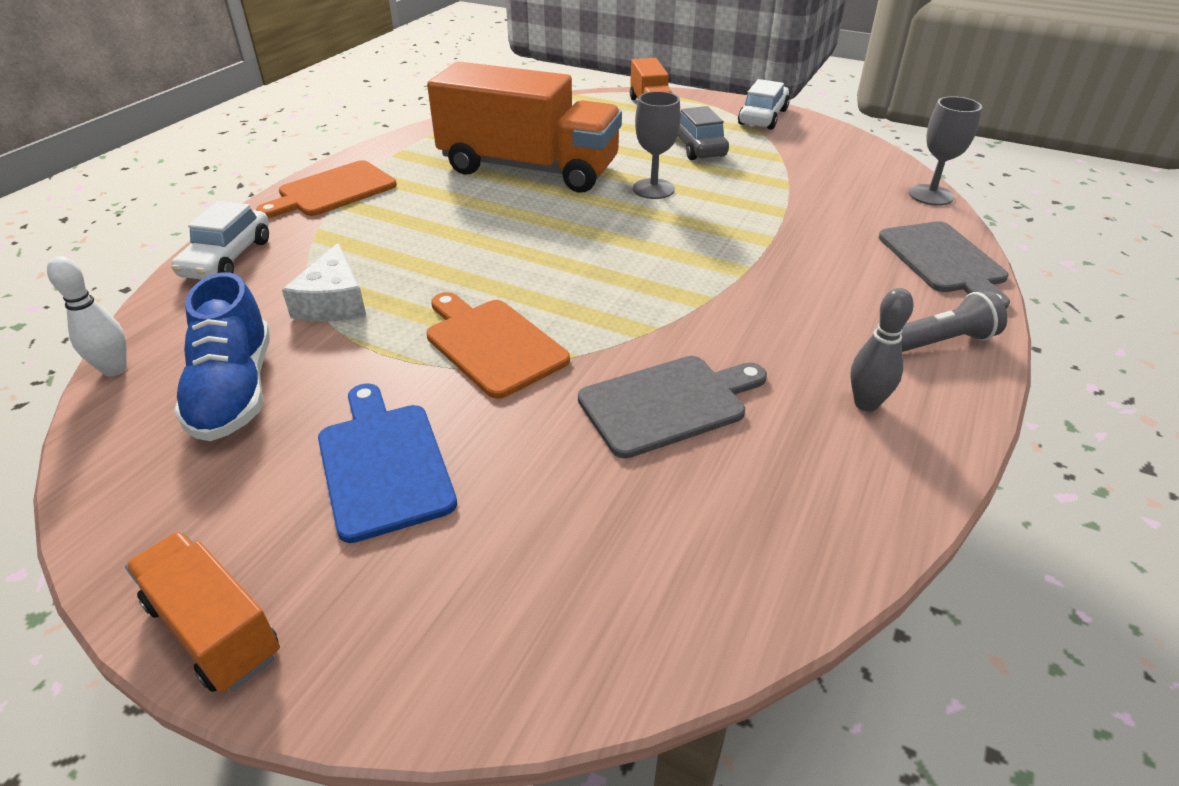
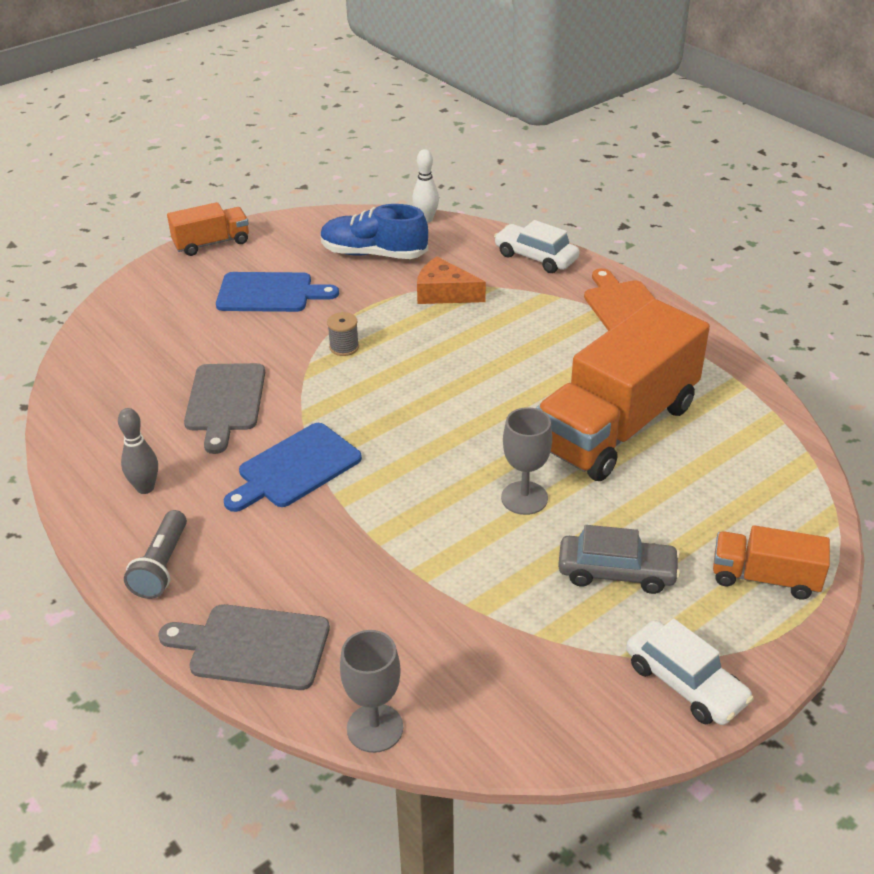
camera: 115 degrees right, 0 degrees up
(333, 302) = (444, 293): white cheese -> orange cheese
(492, 344) = (344, 347): orange cutting board -> grey spool
(729, 309) = (295, 468): none -> blue cutting board

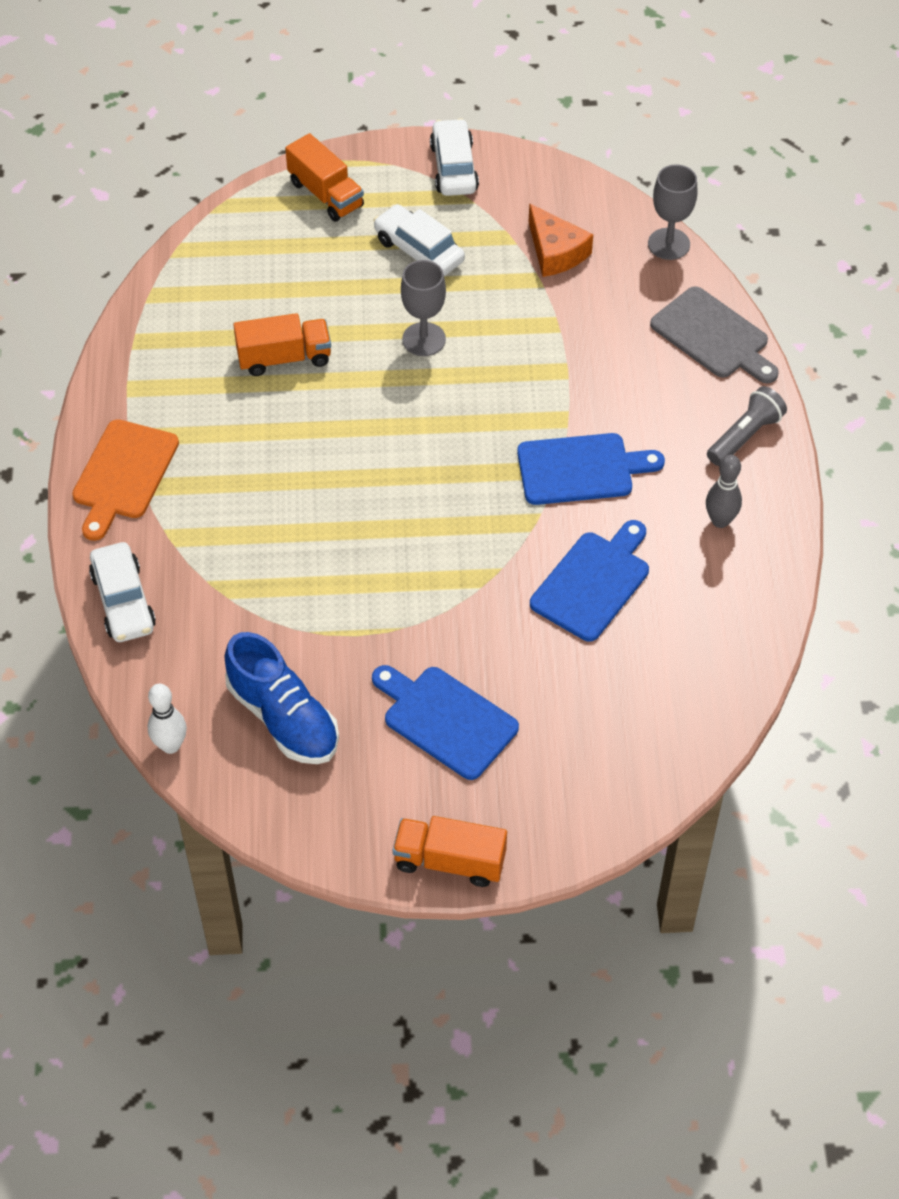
camera: 145 degrees left, 15 degrees up
(225, 401) = (593, 582): grey cutting board -> blue cutting board
(344, 347) = (431, 588): grey spool -> none
(444, 293) = (269, 605): orange cheese -> orange cheese (555, 252)
(616, 573) = (419, 250): grey car -> white car
(617, 427) = (284, 358): orange truck -> orange truck, size x0.48

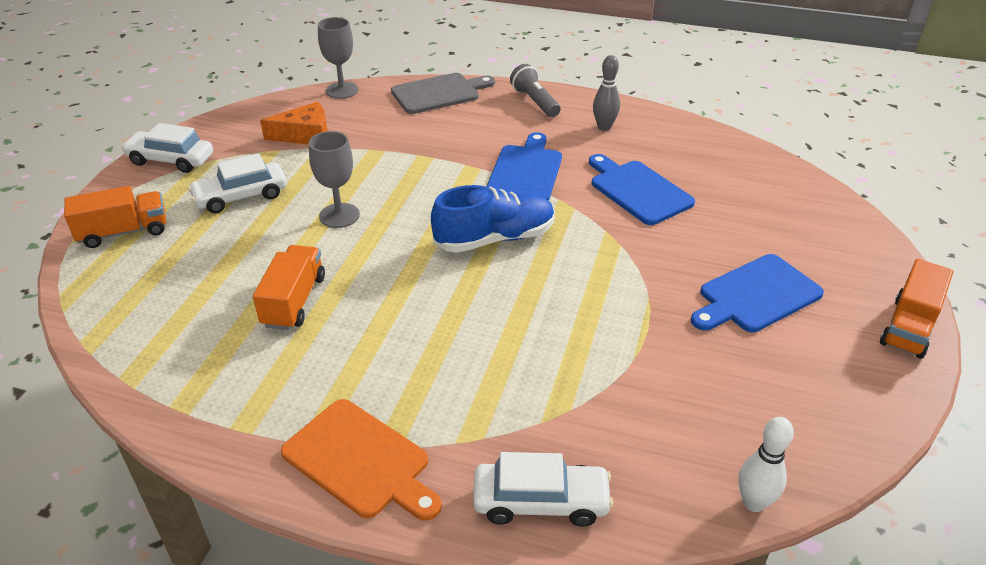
camera: 70 degrees left, 15 degrees down
(283, 718) = (734, 401): blue shoe -> blue shoe (495, 239)

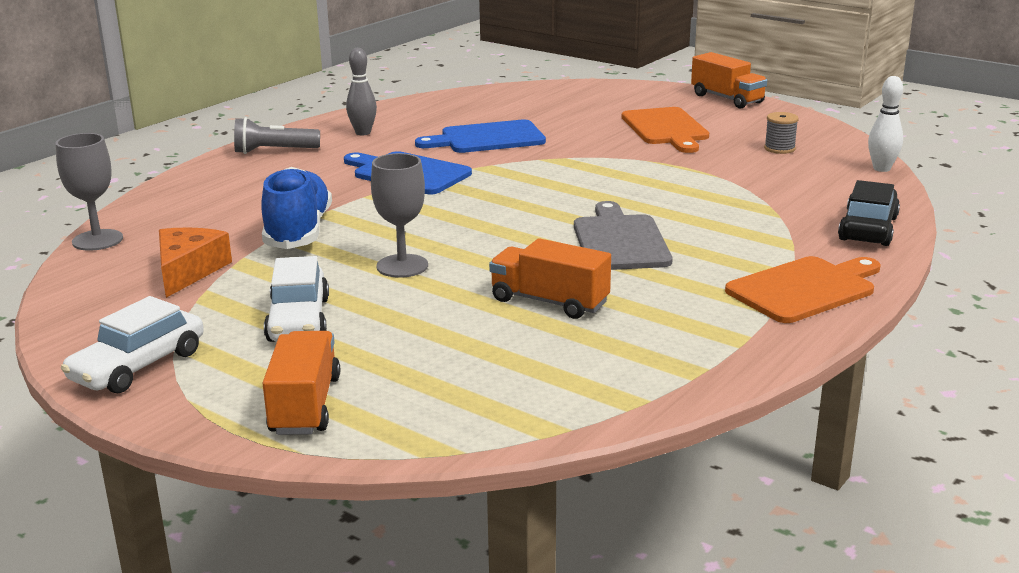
camera: 70 degrees left, 15 degrees down
(439, 93) = (188, 190): grey cutting board -> grey cutting board (619, 241)
(495, 239) = (514, 200): blue shoe -> blue shoe (298, 232)
(541, 502) = (868, 229): white car -> black car
(756, 295) = (666, 129): blue cutting board -> orange cutting board
(759, 396) = (779, 148): none -> grey spool

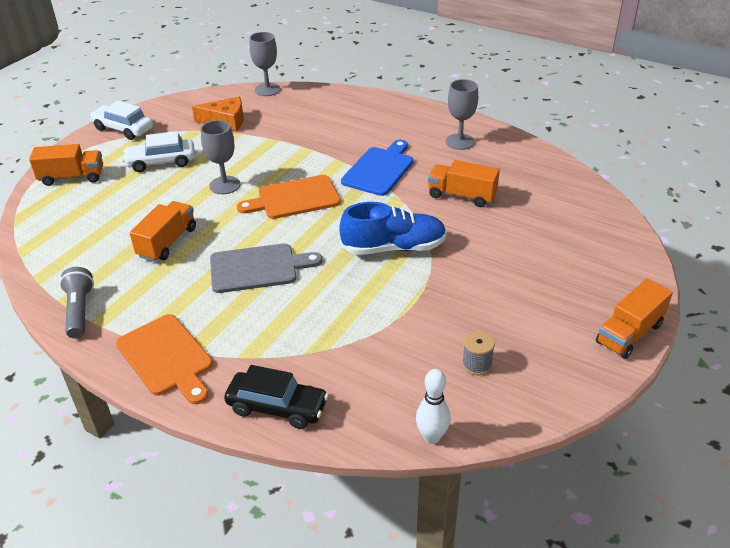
camera: 85 degrees right, 15 degrees up
(274, 151) = (413, 115): grey flashlight -> grey flashlight (79, 311)
(298, 232) = (277, 144): blue shoe -> blue shoe (394, 248)
(363, 133) = (460, 142): grey bowling pin -> grey goblet
(487, 138) = (461, 196): blue cutting board -> orange truck
(666, 129) = (515, 290): orange cutting board -> orange cutting board (294, 198)

